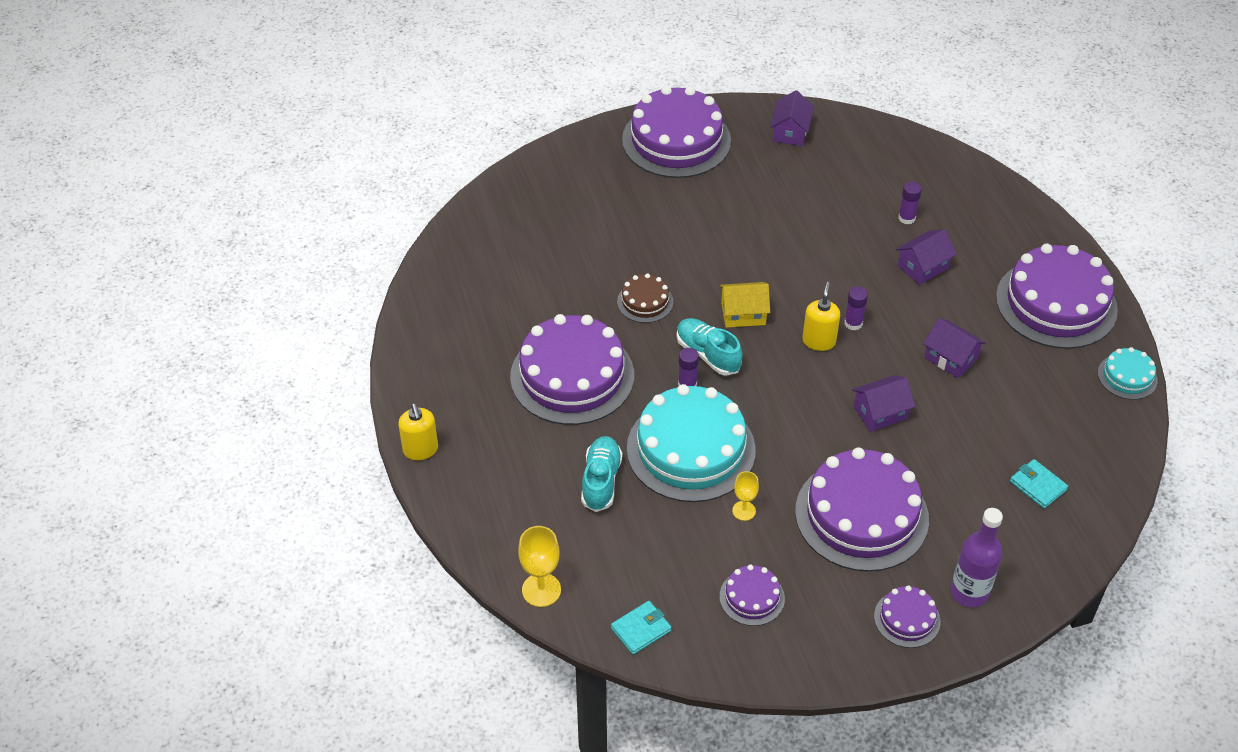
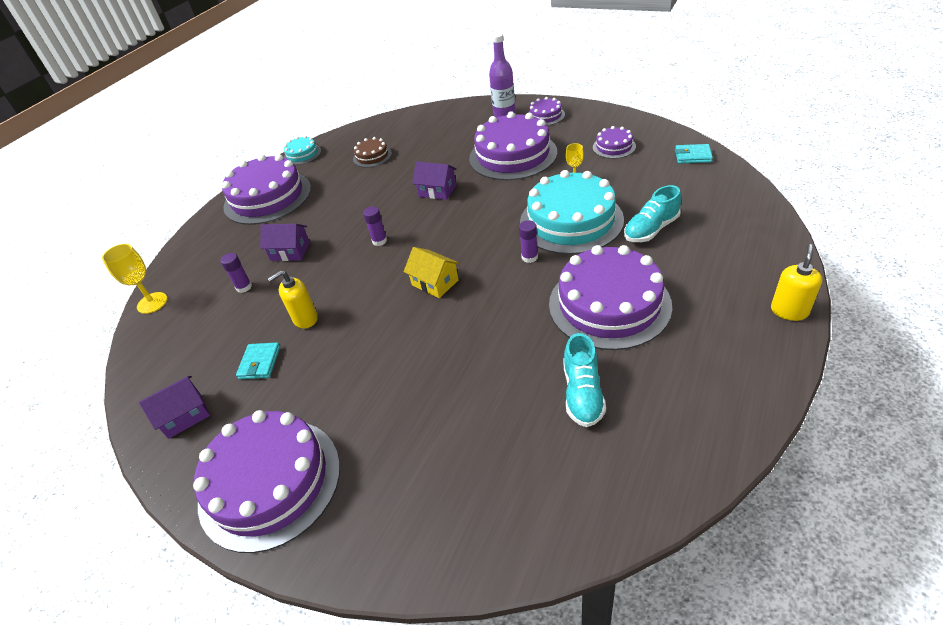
camera: 130 degrees left, 5 degrees down
(541, 590) = (744, 192): yellow goblet -> yellow goblet (152, 303)
(645, 302) = (491, 331): brown cake -> brown cake (372, 156)
(707, 354) = (492, 269): turquoise shoe -> turquoise shoe (582, 393)
(819, 341) = (414, 241): yellow soap dispenser -> yellow soap dispenser (305, 319)
(950, 358) = (361, 198): purple house -> none
(1038, 486) = (414, 134): turquoise wallet -> turquoise wallet (260, 363)

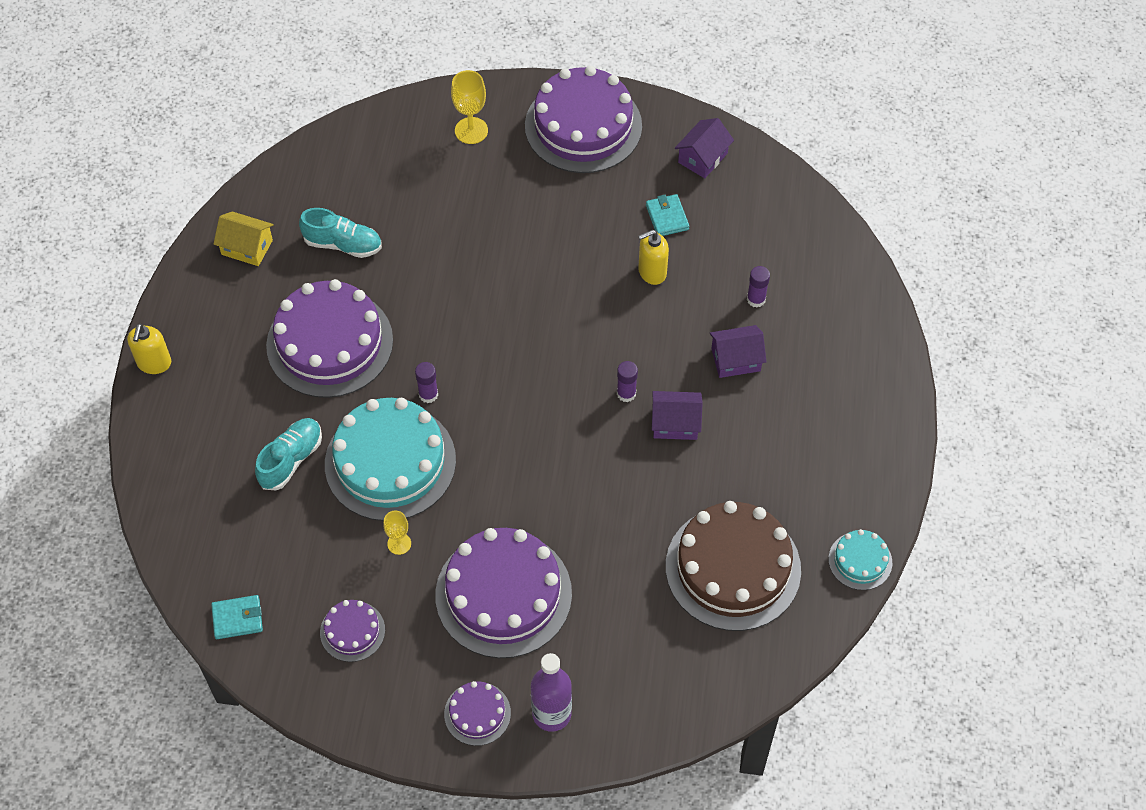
camera: 155 degrees right, 15 degrees up
(152, 303) = (854, 261): yellow goblet -> yellow goblet (471, 130)
(267, 197) = (843, 453): purple cake -> none
(305, 319) = (652, 272): yellow soap dispenser -> yellow soap dispenser turned 150 degrees counterclockwise
(372, 156) = (733, 568): brown cake -> brown cake, size x2.12
(435, 282) = (527, 341): yellow house -> yellow house (247, 247)
(437, 191) = (590, 498): purple house -> purple house (675, 423)
(582, 393) = (343, 244): turquoise shoe -> turquoise shoe turned 120 degrees clockwise

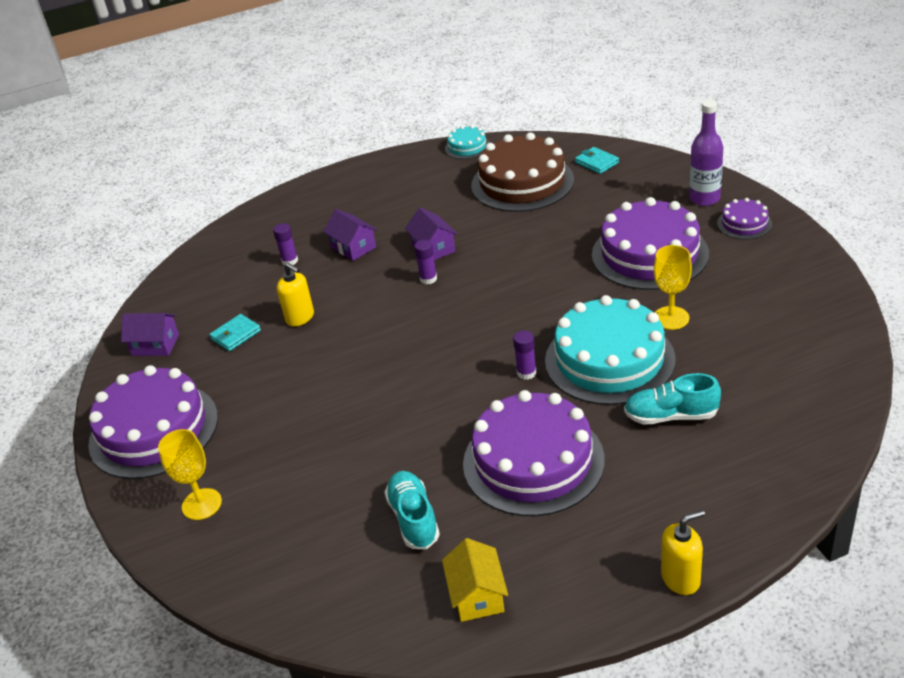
camera: 115 degrees left, 20 degrees down
(237, 618) = (834, 363): turquoise wallet -> turquoise wallet (597, 163)
(352, 631) = (764, 302): purple cake -> none
(399, 543) = (671, 318): yellow goblet -> yellow goblet, size x1.60

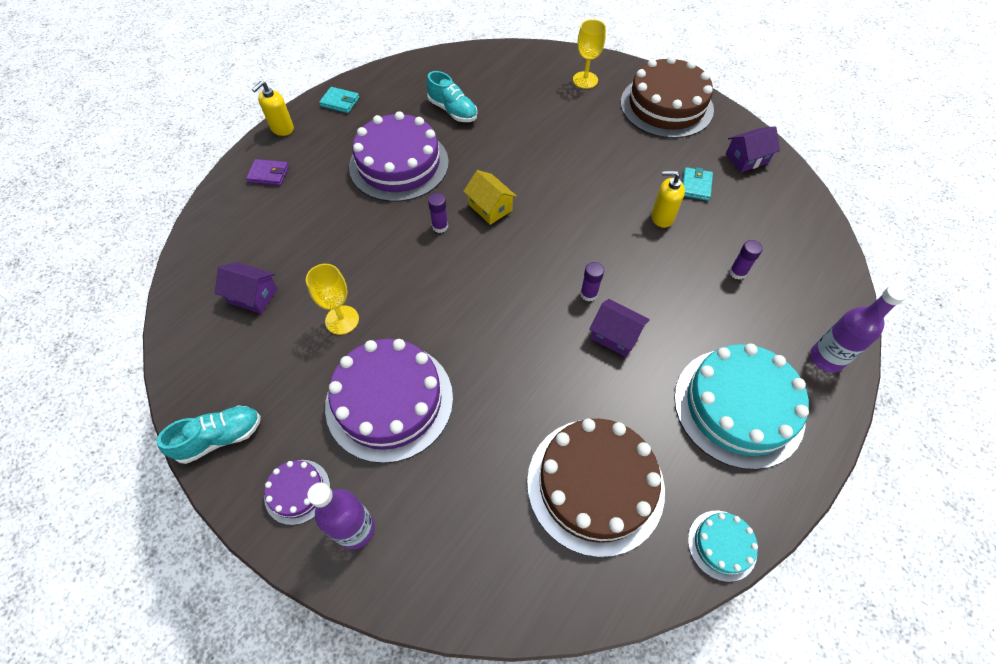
camera: 145 degrees right, 20 degrees up
(154, 430) = (666, 106): purple cake -> brown cake
(297, 200) = (826, 358): none -> purple bottle
(353, 247) = (695, 310): purple house -> purple house (253, 295)
(477, 595) = (392, 88): yellow house -> yellow house (490, 207)
(597, 163) = (524, 568): turquoise wallet -> turquoise wallet (340, 102)
(609, 359) = (380, 259): turquoise cake -> turquoise cake (738, 406)
(671, 416) = (315, 225): turquoise shoe -> turquoise shoe (220, 438)
(717, 504) = (269, 174): none -> purple wallet

